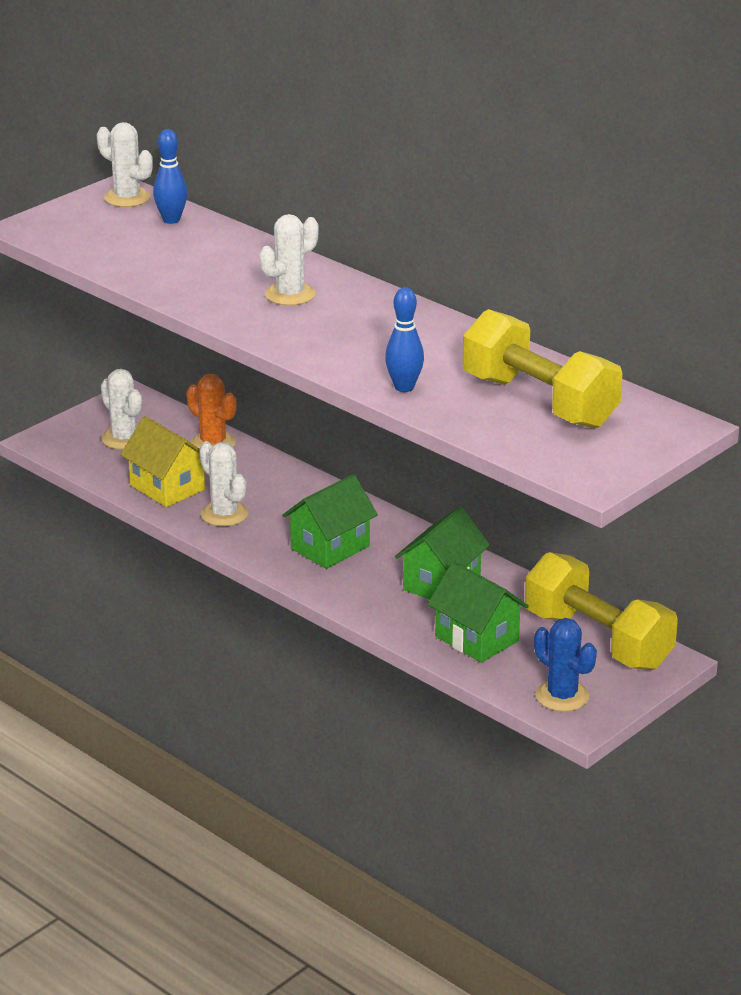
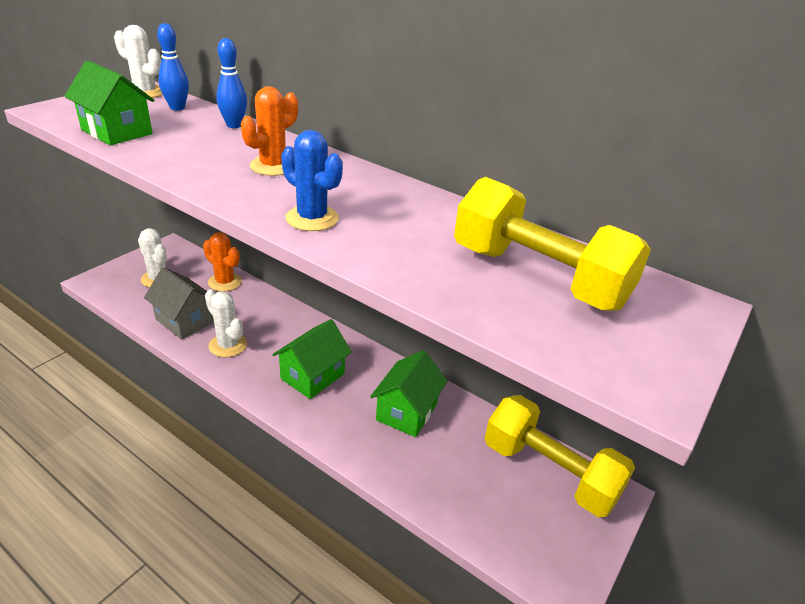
camera: 10 degrees left, 5 degrees up
(167, 487) = (185, 321): yellow house -> grey house
(290, 294) = (273, 166): white cactus -> orange cactus
(404, 387) = (392, 260): blue bowling pin -> blue bowling pin (234, 125)
(476, 639) = (446, 476): green house -> green house (117, 132)
(562, 696) = (539, 550): blue cactus -> blue cactus (312, 218)

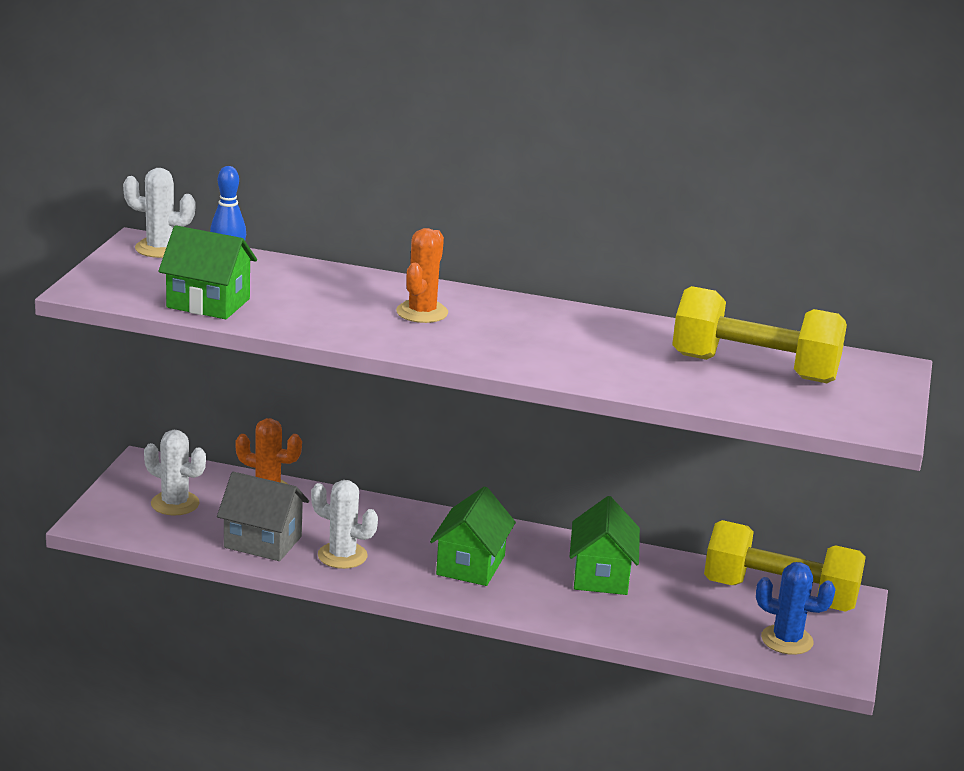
camera: 20 degrees left, 10 degrees down
(234, 125) = (321, 273): blue bowling pin -> none
(312, 218) = (519, 355): blue cactus -> blue cactus (787, 640)

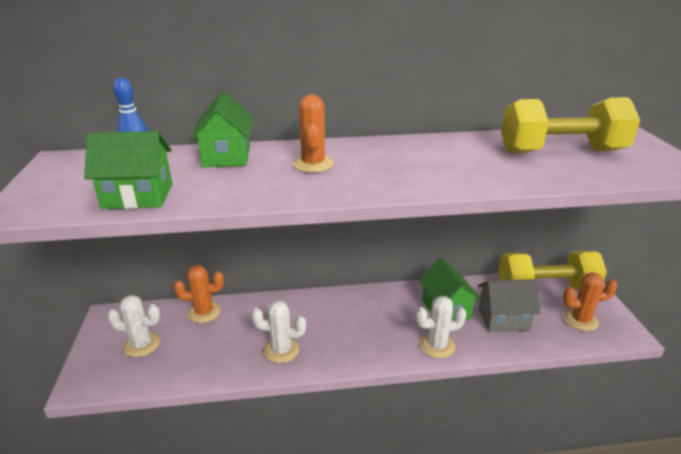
camera: 20 degrees left, 5 degrees up
(160, 248) = (76, 161): white cactus -> white cactus (437, 345)
(263, 542) = (220, 357): grey house -> grey house (503, 319)
(470, 565) = (366, 328): green house -> green house (226, 156)
(787, 640) = (580, 320): blue cactus -> orange cactus

